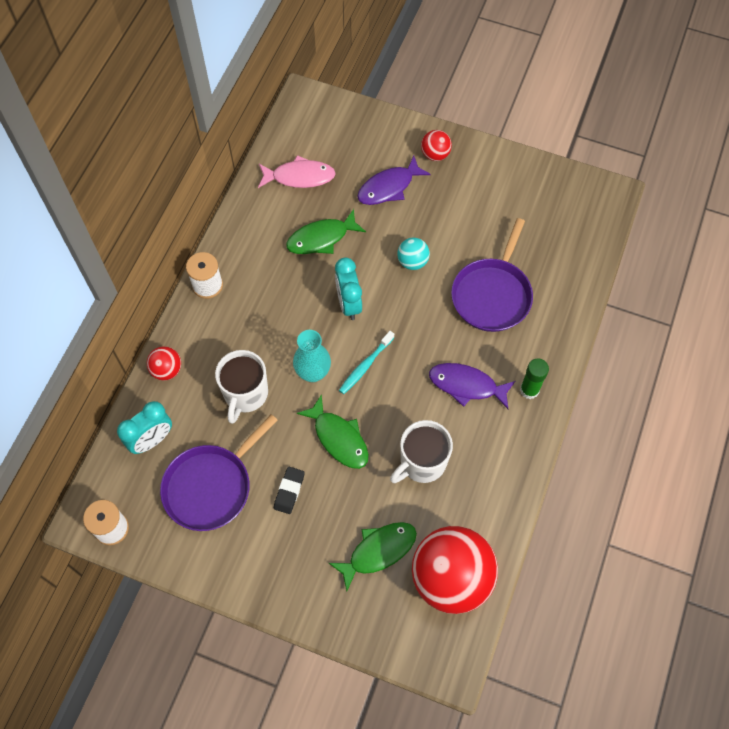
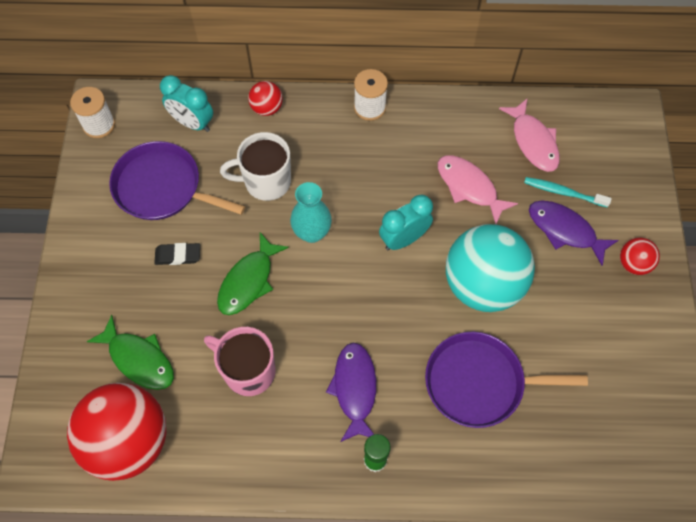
camera: 70 degrees right, 0 degrees up
(321, 238) = (469, 187): green fish -> pink fish
(365, 366) = (338, 279): turquoise toothbrush -> turquoise toothbrush (563, 192)
(412, 262) = (483, 285): turquoise ball -> turquoise ball, size x2.25
(422, 463) = (248, 371): white mug -> pink mug

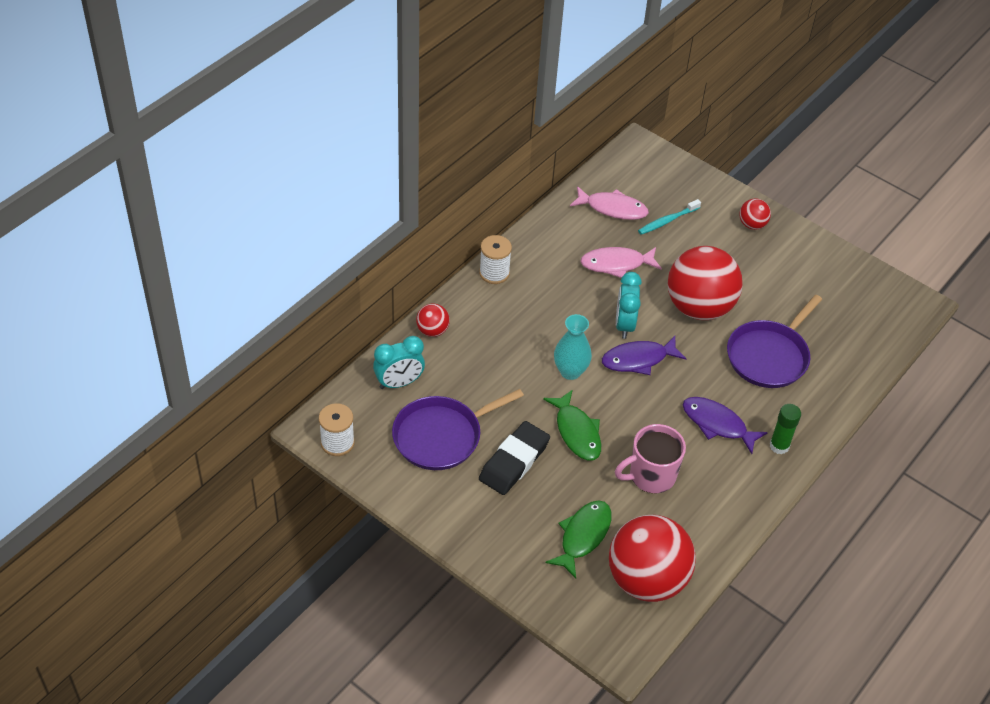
camera: 55 degrees left, 15 degrees down
(139, 359) = (583, 536): green fish -> green fish turned 45 degrees counterclockwise
(178, 255) = (514, 461): black eraser -> black eraser, size x1.79
(266, 182) = (499, 371): white mug -> none
(483, 285) = (699, 307): turquoise ball -> red ball
(565, 230) = (697, 240): purple fish -> purple fish (638, 360)

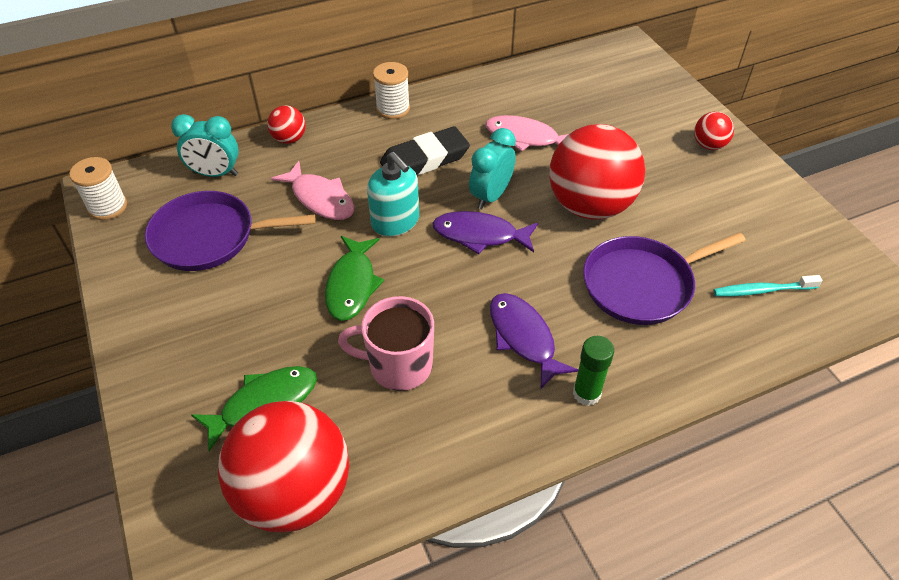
camera: 30 degrees right, 0 degrees up
(514, 461) = (259, 290): black eraser -> black eraser (425, 159)
(570, 371) = (395, 221): turquoise vase -> turquoise soap dispenser
(612, 208) = (559, 89): pink fish -> pink fish (320, 199)
(667, 221) = (611, 115): turquoise toothbrush -> turquoise toothbrush (762, 290)

